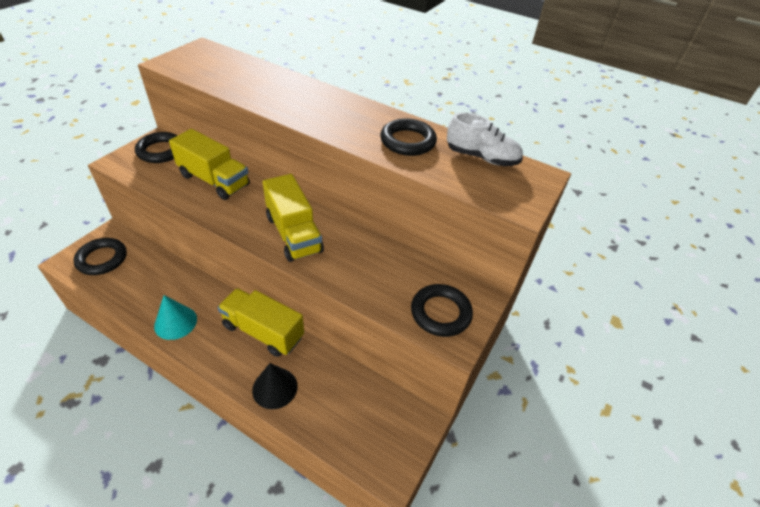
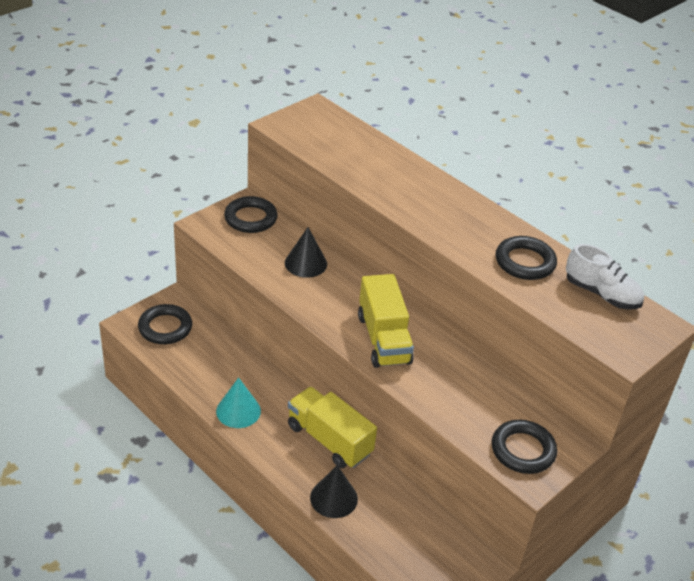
camera: 15 degrees right, 5 degrees down
(214, 180) = (306, 263): yellow truck -> black cone

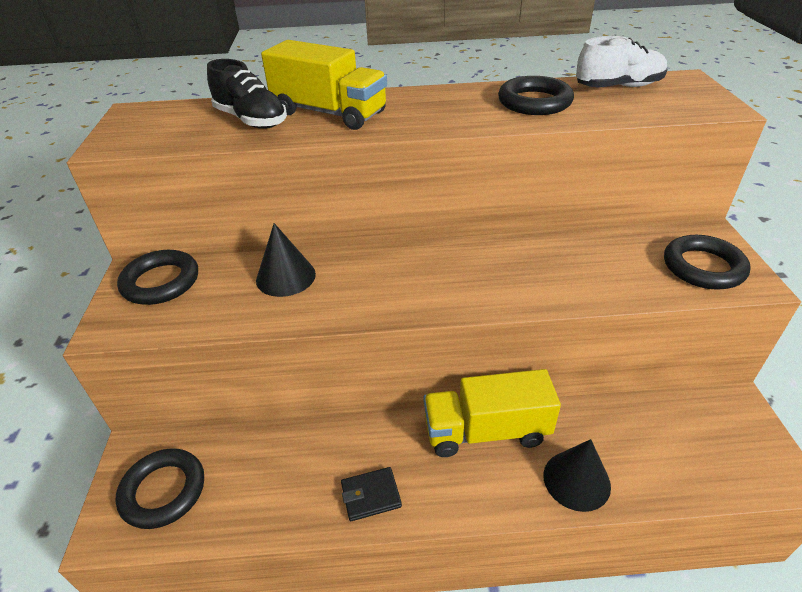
camera: 45 degrees left, 0 degrees up
(238, 411) = (371, 495): turquoise cone -> black wallet
(359, 157) = (251, 120): none -> black shoe
(383, 339) = (463, 279): yellow truck -> yellow truck (329, 113)

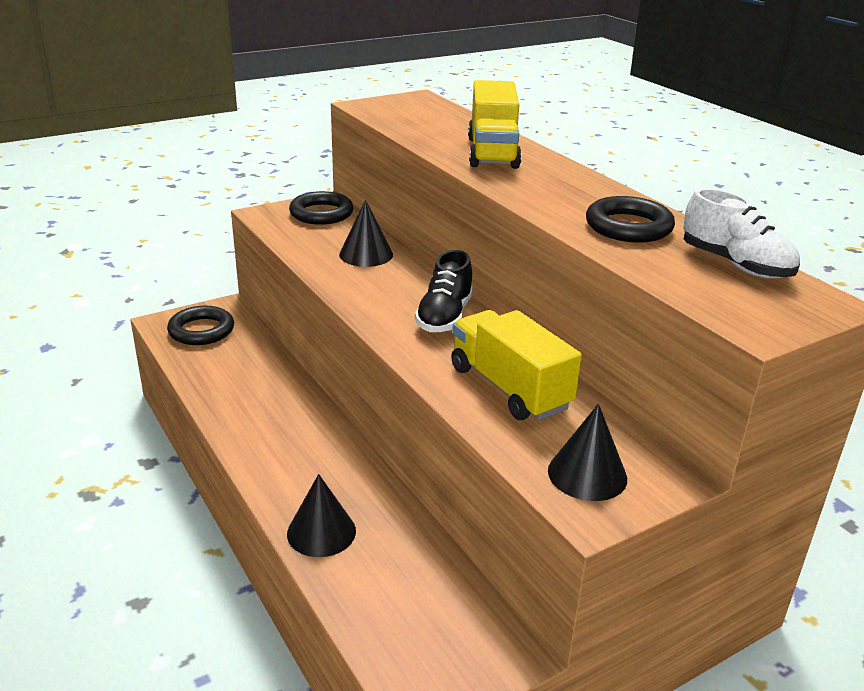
camera: 60 degrees right, 10 degrees down
(251, 120) = (447, 132): black shoe -> black shoe (444, 317)
(371, 495) = (243, 419): black wallet -> none
(486, 431) = (345, 464): yellow truck -> yellow truck (509, 388)
(703, 267) = (587, 474): black ring -> black cone

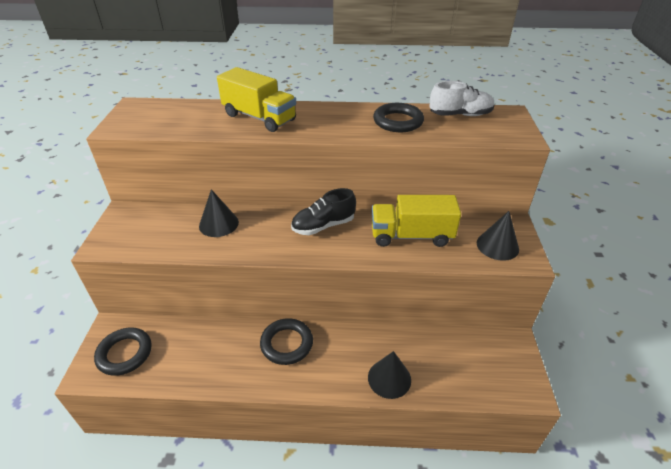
camera: 55 degrees left, 10 degrees up
(321, 213) = (139, 219): black ring -> black ring (287, 344)
(444, 317) = (323, 226): black shoe -> black shoe turned 105 degrees clockwise

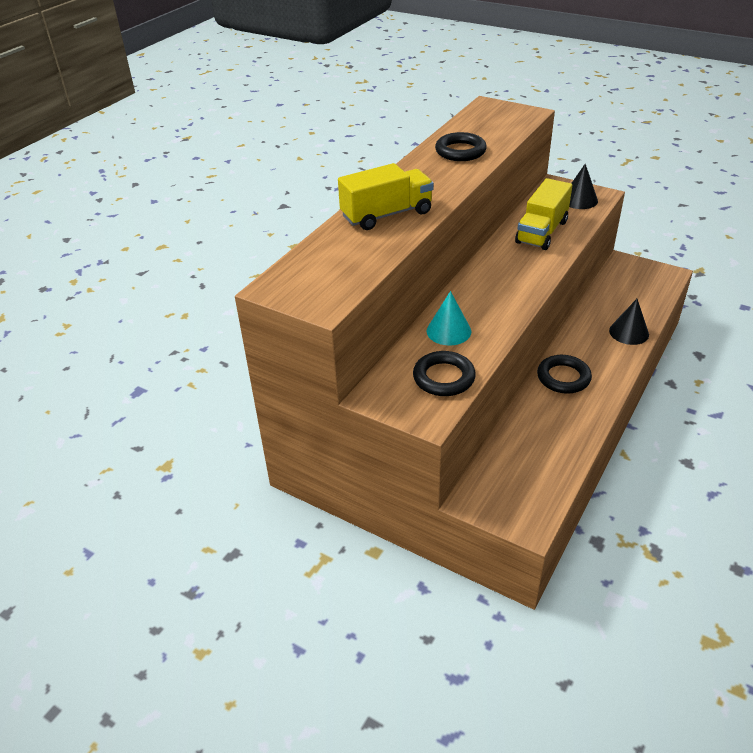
camera: 60 degrees left, 0 degrees up
(125, 353) = (517, 492): black ring -> black ring (444, 378)
(218, 224) = (448, 331): black cone -> turquoise cone
(323, 226) = (497, 271): black shoe -> none
(460, 115) = (473, 123): white shoe -> none

